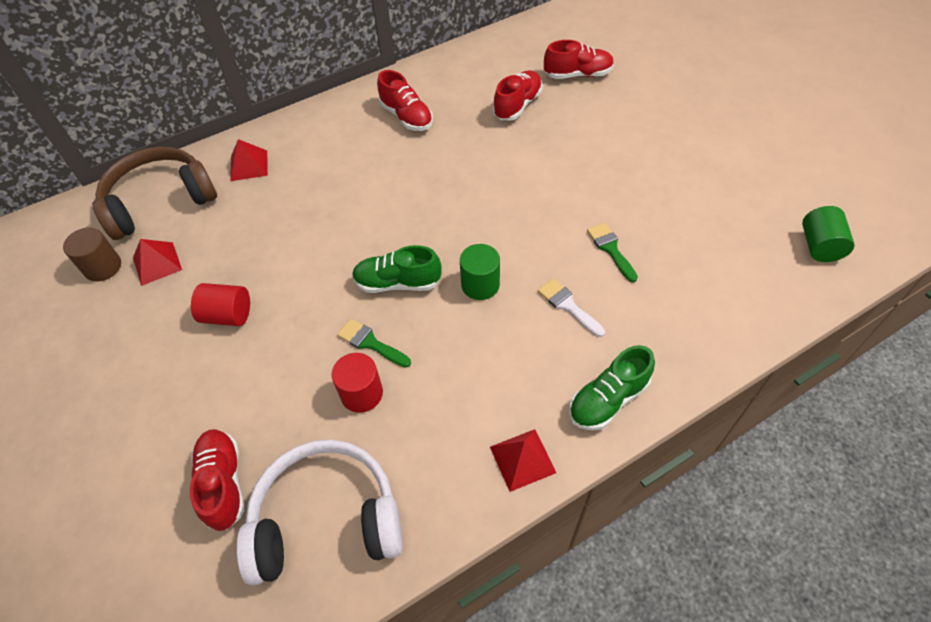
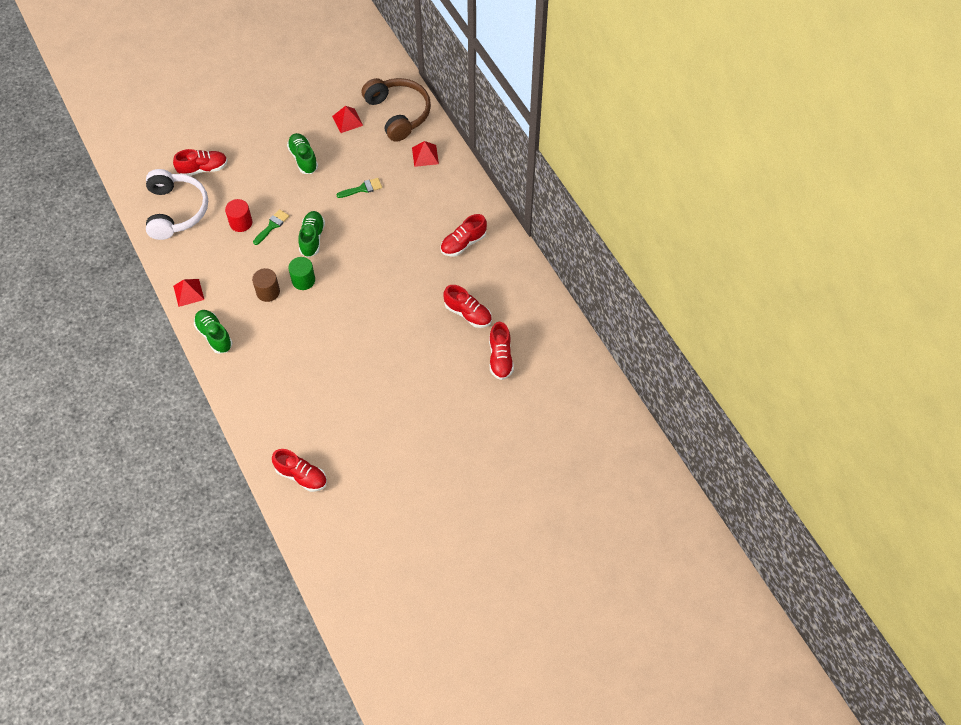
camera: 90 degrees right, 5 degrees up
(103, 267) = (349, 96): brown cylinder -> brown cylinder (268, 292)
(227, 315) = (303, 158): red cylinder -> green shoe
(567, 306) = (280, 324): white brush -> none
(610, 249) = (319, 353): green brush -> green brush (362, 188)
(819, 246) = (301, 476): green cylinder -> red shoe

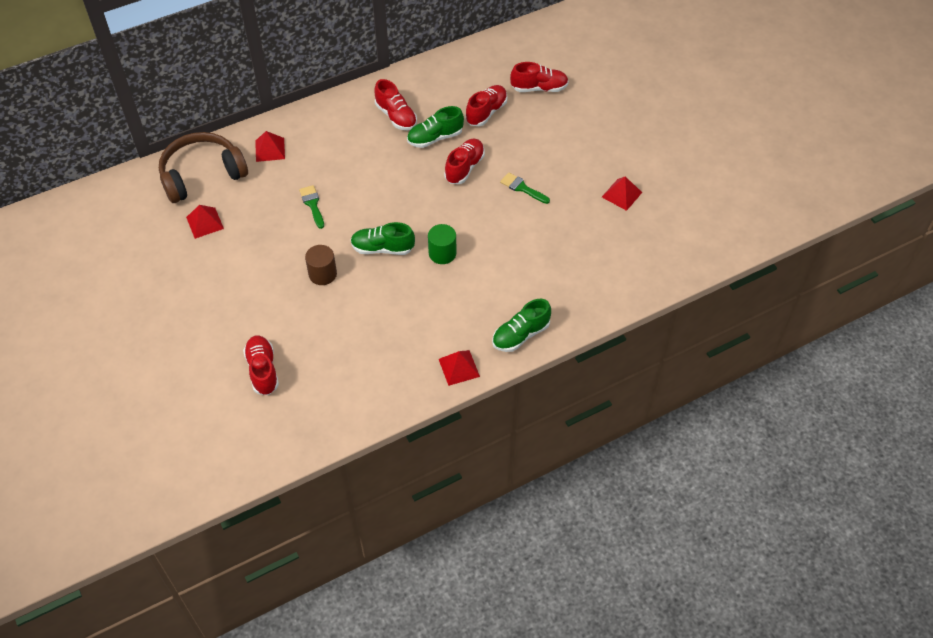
camera: 90 degrees left, 5 degrees down
(176, 211) = (330, 395): white headphones -> none
(241, 223) = (354, 321): red cylinder -> none
(268, 292) = (458, 286): brown cylinder -> brown cylinder (322, 274)
(272, 226) = (361, 289): green brush -> green brush (522, 188)
(301, 476) = (692, 241): red shoe -> red shoe (464, 168)
(303, 158) = (259, 263): green shoe -> green shoe (435, 138)
(361, 421) = (621, 194): none -> red pyramid

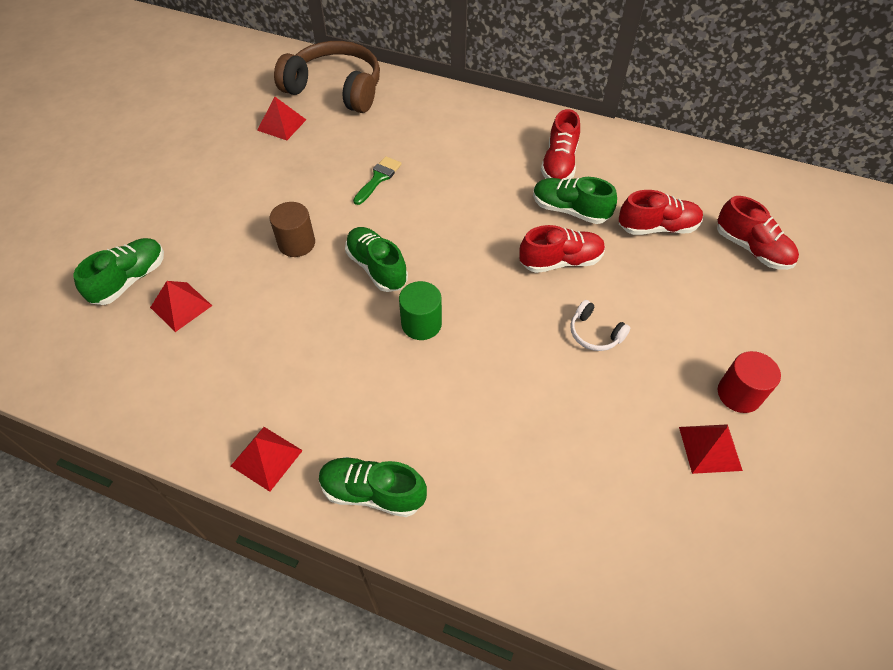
camera: 50 degrees right, 0 degrees up
(263, 370) = (130, 280): red shoe -> green shoe
(270, 149) = (413, 109): red pyramid -> red pyramid (181, 306)
(522, 188) = (595, 333): green brush -> white headphones
(607, 162) = (739, 394): none -> red cylinder

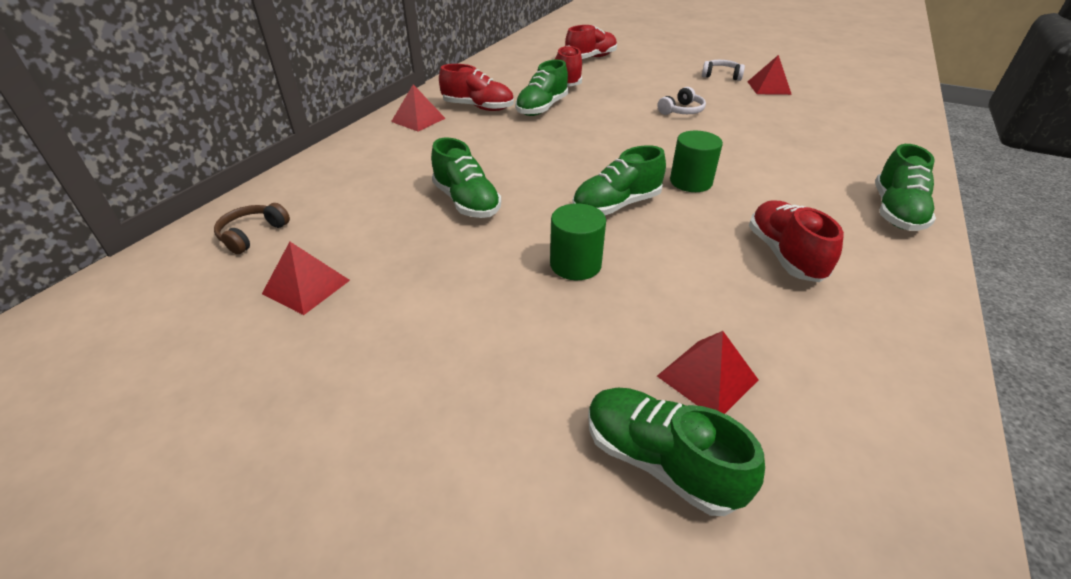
camera: 85 degrees left, 15 degrees down
(266, 458) = (905, 278): red pyramid -> red pyramid (418, 120)
(296, 243) = (575, 264): brown cylinder -> green cylinder
(335, 89) = (252, 234): brown headphones -> brown headphones, size x0.43
(378, 178) = (466, 202): green brush -> green shoe
(560, 261) = (604, 116): red shoe -> red shoe (784, 255)
(739, 394) = (721, 76): red cylinder -> white headphones

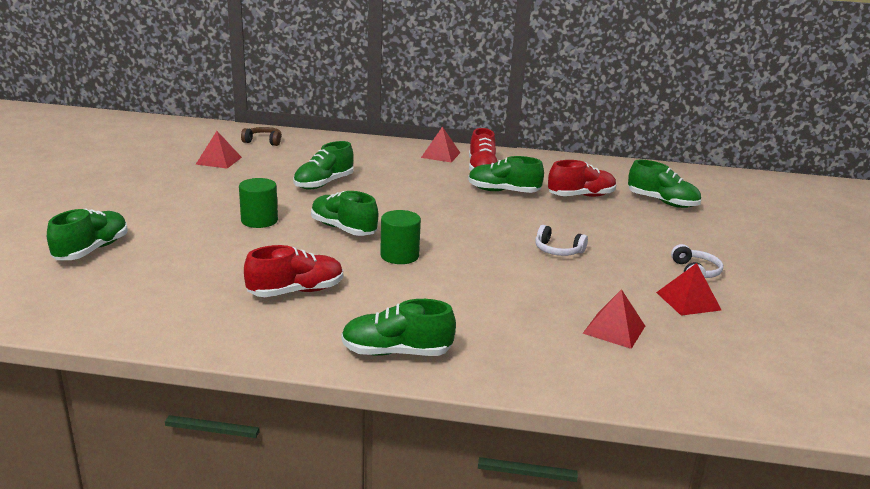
camera: 70 degrees right, 15 degrees down
(591, 58) = (662, 202): red shoe -> green shoe
(707, 377) = (153, 261): red pyramid -> red pyramid (614, 329)

